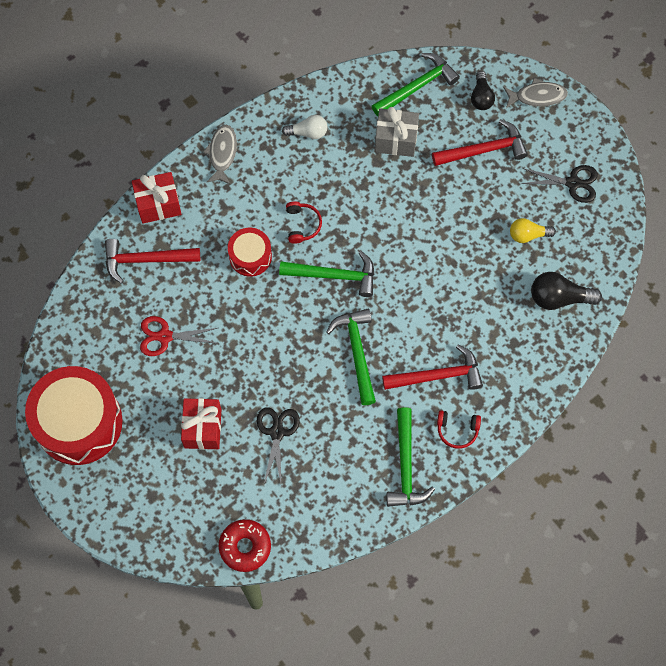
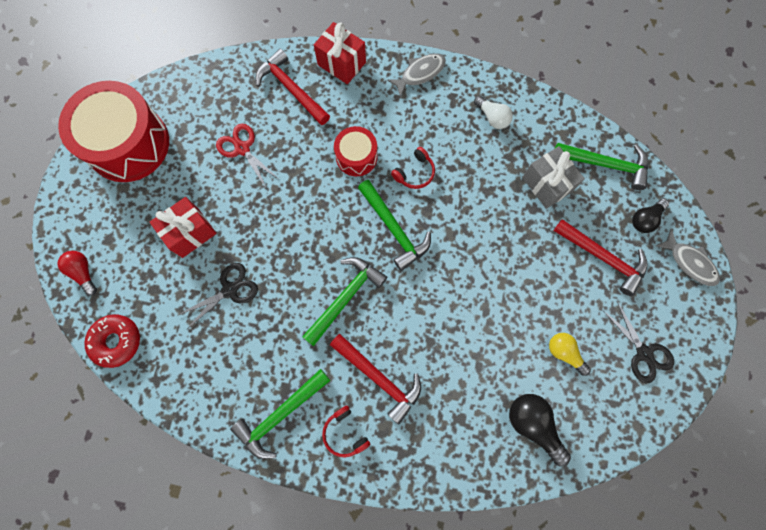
camera: 50 degrees right, 5 degrees up
(164, 534) = (83, 272): none -> red light bulb

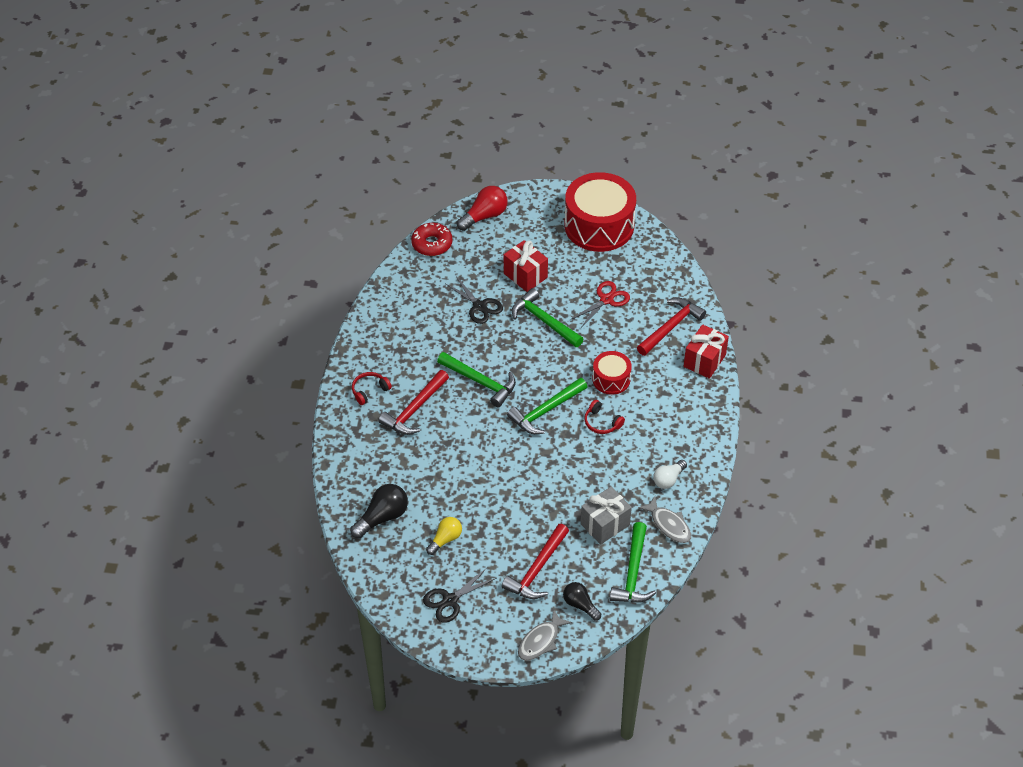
camera: 85 degrees right, 25 degrees down
(83, 272) = (484, 216): red light bulb -> red light bulb, size x1.51
(280, 415) = (381, 349): green hammer -> green hammer (544, 321)
(420, 73) = (705, 420): grey fish -> grey fish (668, 525)

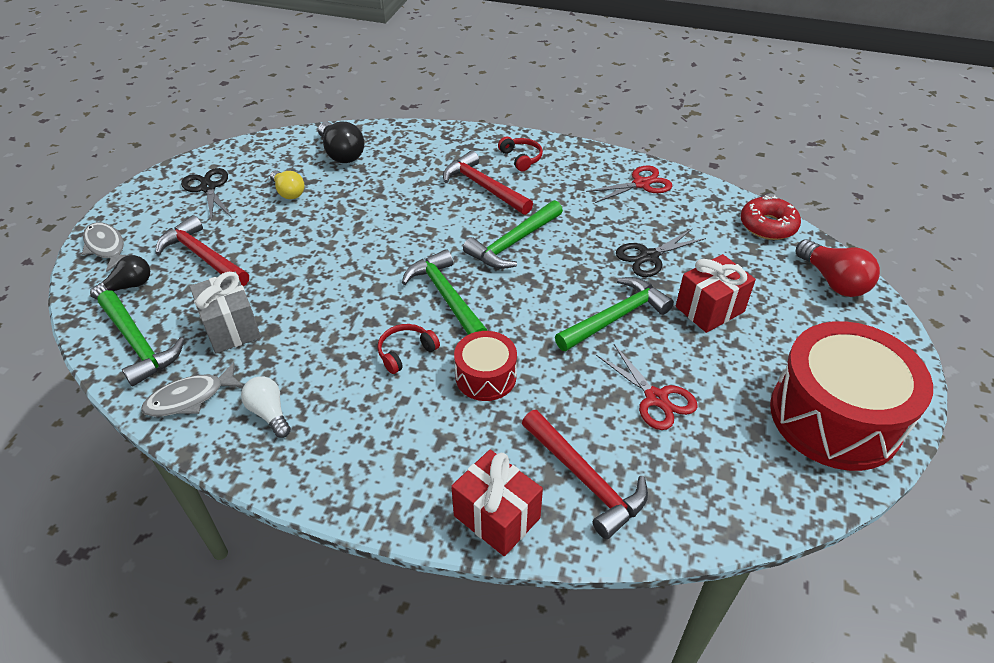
camera: 100 degrees right, 5 degrees down
(393, 313) = (641, 184): none -> red scissors
(633, 573) = (139, 344): green hammer -> green hammer turned 150 degrees counterclockwise

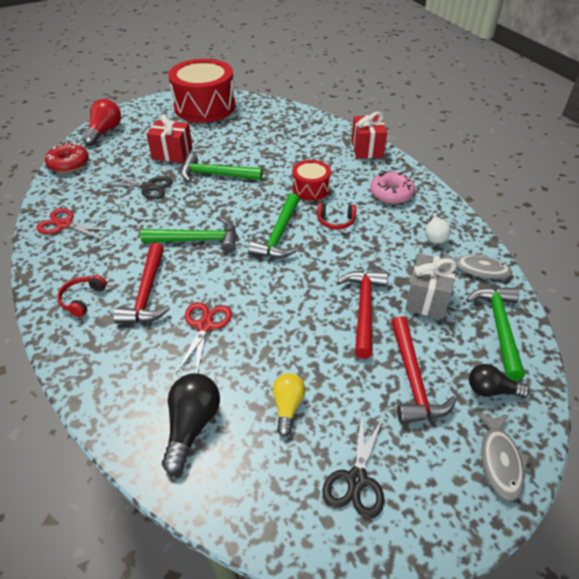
camera: 135 degrees left, 0 degrees up
(378, 445) = (391, 193): none -> pink donut
(585, 479) = (319, 140): red hammer -> red hammer (364, 309)
(656, 398) = (253, 143): red scissors -> red scissors (204, 326)

